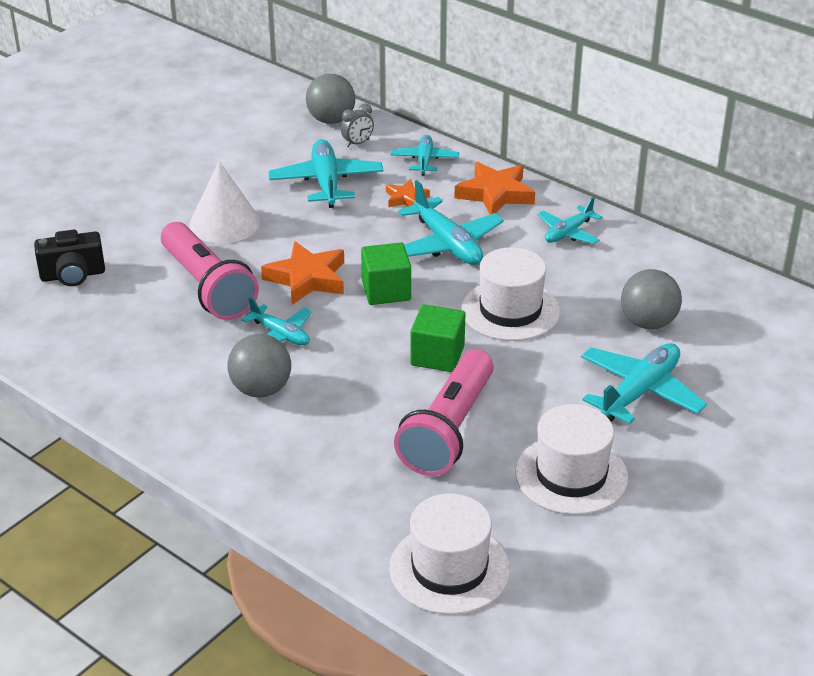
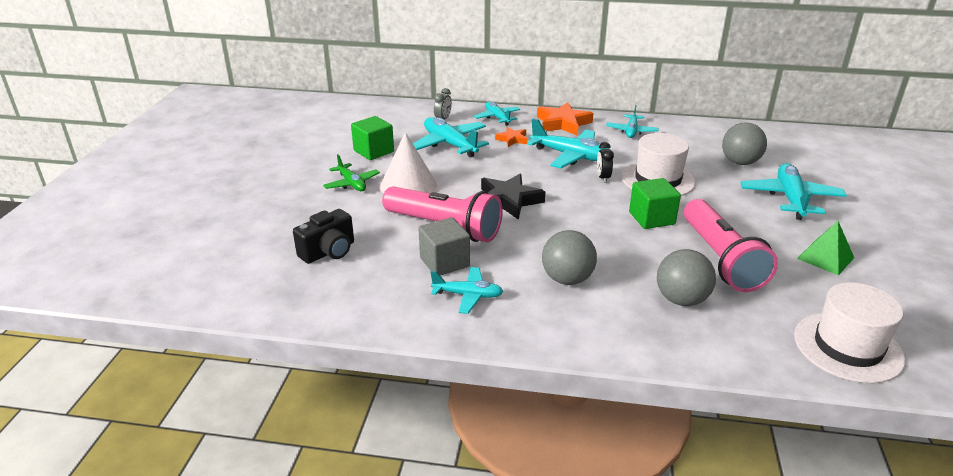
camera: 30 degrees left, 5 degrees down
(165, 326) = (444, 262): none -> grey cube
(170, 201) = (352, 183): none -> green plane
(280, 334) = (534, 240): turquoise plane -> turquoise plane (468, 295)
(307, 278) = (508, 201): orange star -> black star
(331, 120) = (410, 112): grey ball -> grey ball (681, 300)
(386, 291) = (569, 192): green cube -> green cube (373, 151)
(448, 286) = (603, 178): none -> black clock
(571, 475) = (825, 258): white hat -> green pyramid

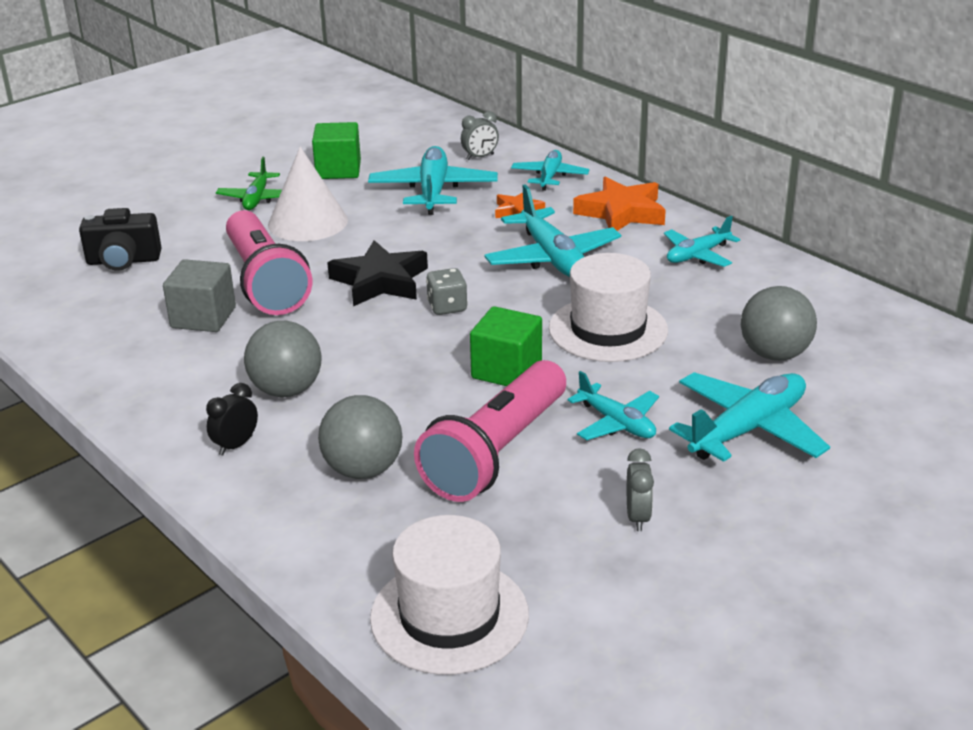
camera: 40 degrees right, 0 degrees up
(468, 295) = (168, 359): turquoise plane -> turquoise plane (616, 423)
(567, 200) = (447, 307): none -> grey dice
(603, 178) = (540, 299): black clock -> black clock (236, 445)
(825, 258) = (637, 517): green pyramid -> grey clock

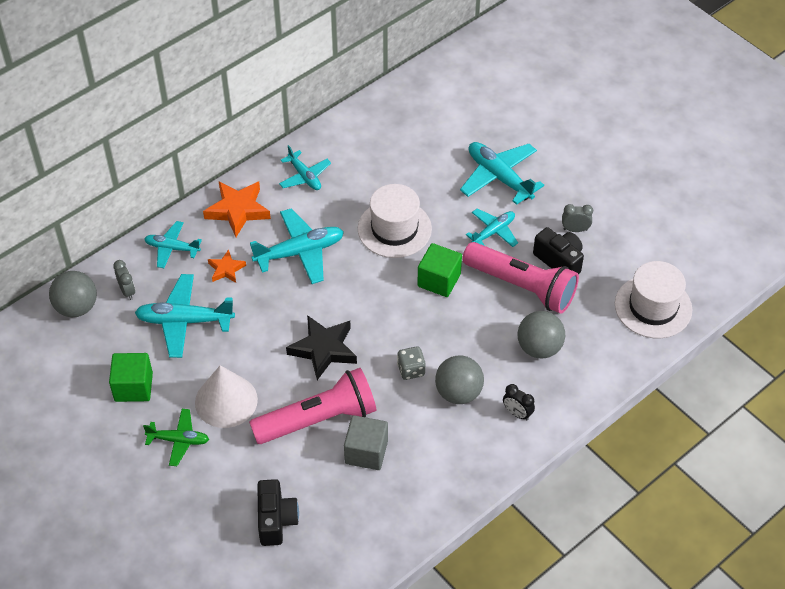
camera: 90 degrees left, 20 degrees up
(447, 307) = (361, 310): grey dice -> grey dice (411, 370)
(558, 496) = (559, 261): none -> black camera
(774, 354) = (425, 156): grey ball -> grey ball (77, 307)

